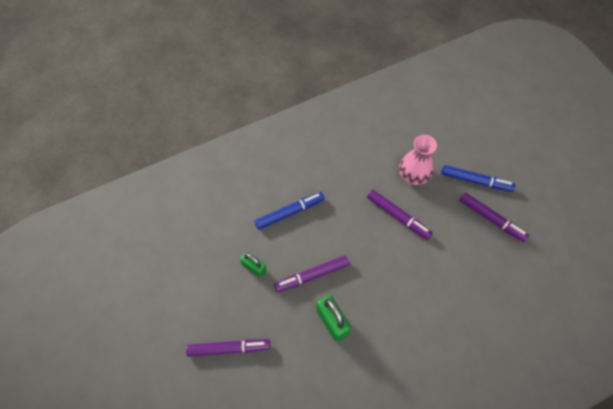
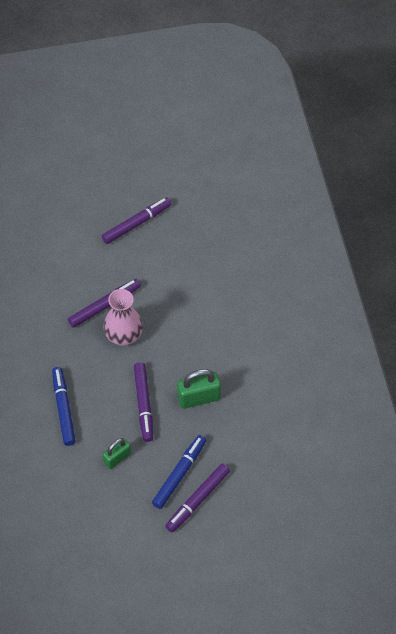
camera: 75 degrees left, 5 degrees down
(229, 348) = (197, 500): purple marker -> purple marker turned 150 degrees counterclockwise
(413, 175) = (61, 277): pink vase -> pink vase (123, 334)
(476, 181) = (89, 222): blue marker -> blue marker (179, 474)

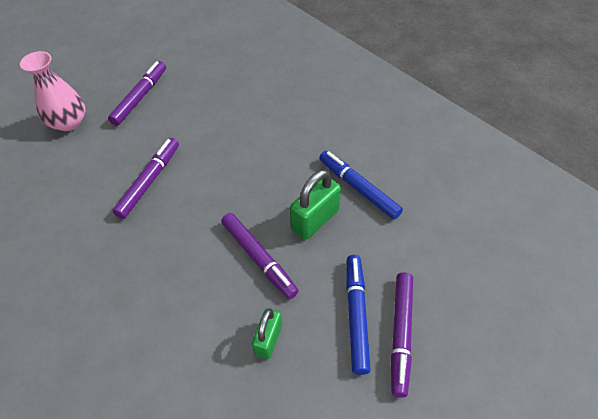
camera: 30 degrees left, 5 degrees down
(63, 408) = (163, 315): blue marker -> blue marker (358, 188)
(123, 334) = (188, 198): pink vase -> pink vase (69, 122)

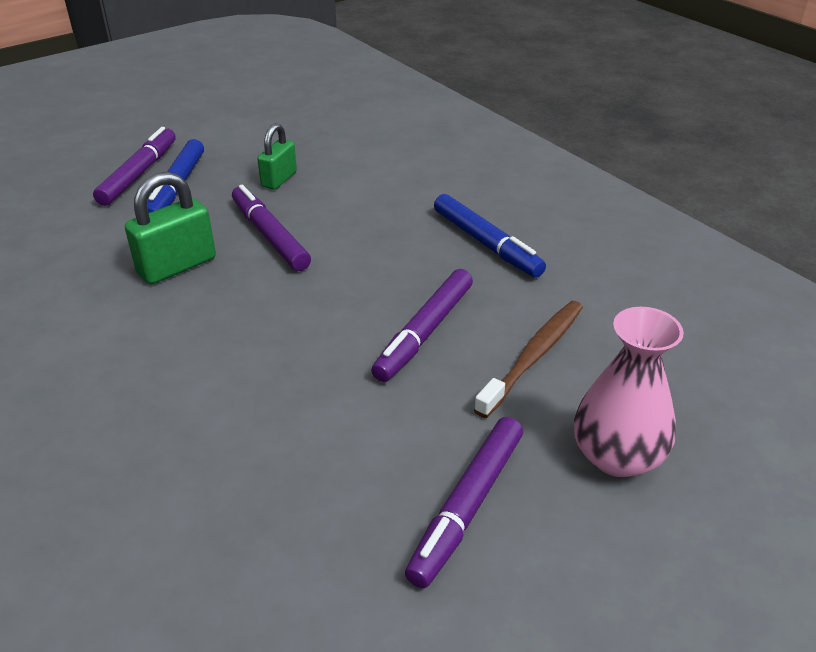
camera: 175 degrees left, 15 degrees down
(90, 171) = (534, 356): none -> brown toothbrush
(358, 188) = (89, 296): blue marker -> blue marker (486, 244)

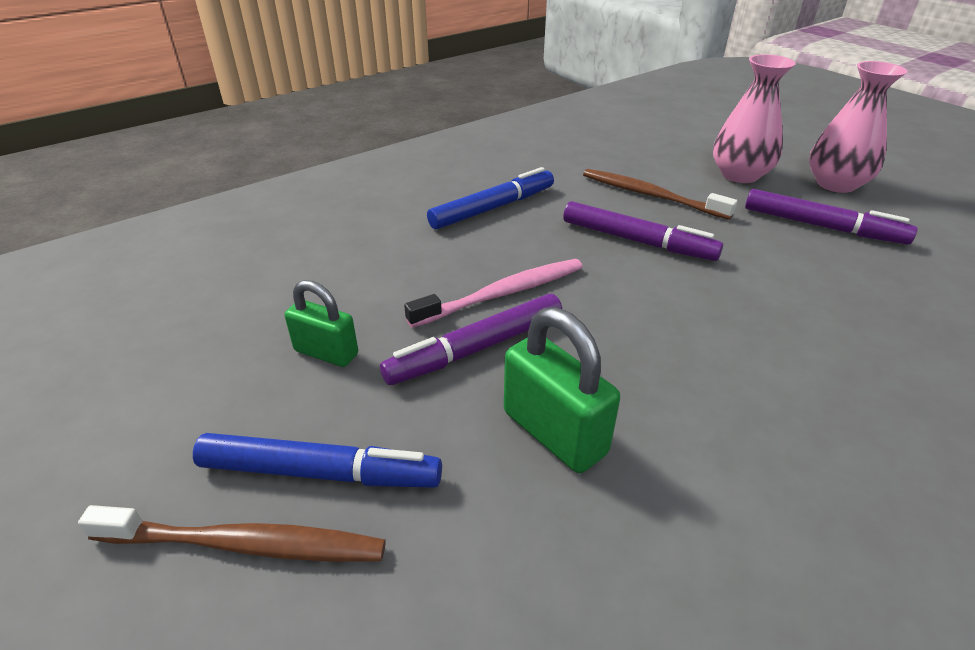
camera: 90 degrees left, 0 degrees up
(139, 174) = (247, 544): purple marker -> brown toothbrush
(338, 248) = (503, 293): none -> pink toothbrush
(612, 572) = (835, 184): none -> pink vase

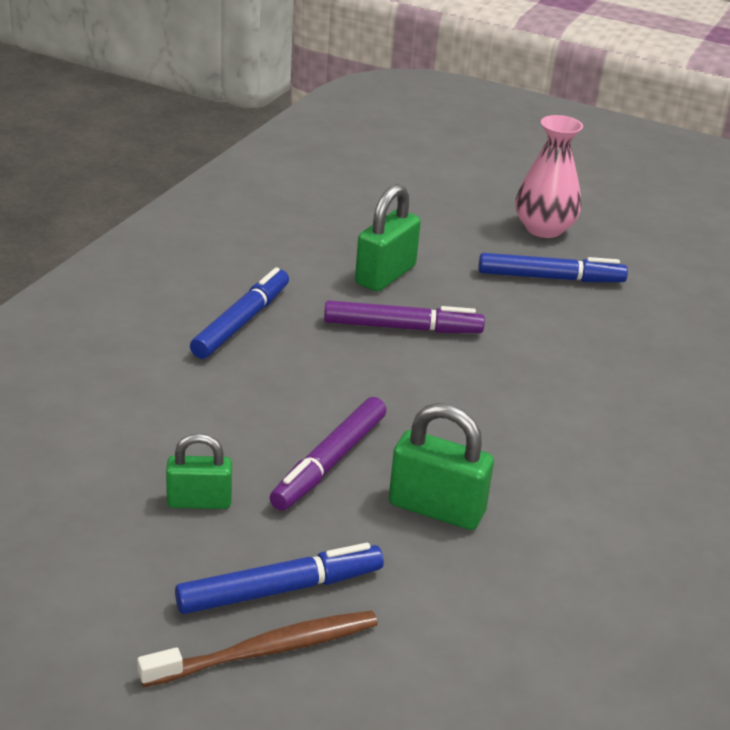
camera: 30 degrees left, 5 degrees down
(503, 293) = (317, 408): pink toothbrush -> none
(649, 195) = (385, 275): brown toothbrush -> green padlock
(739, 175) = (455, 235): pink vase -> none
(822, 226) = (550, 278): purple marker -> blue marker

